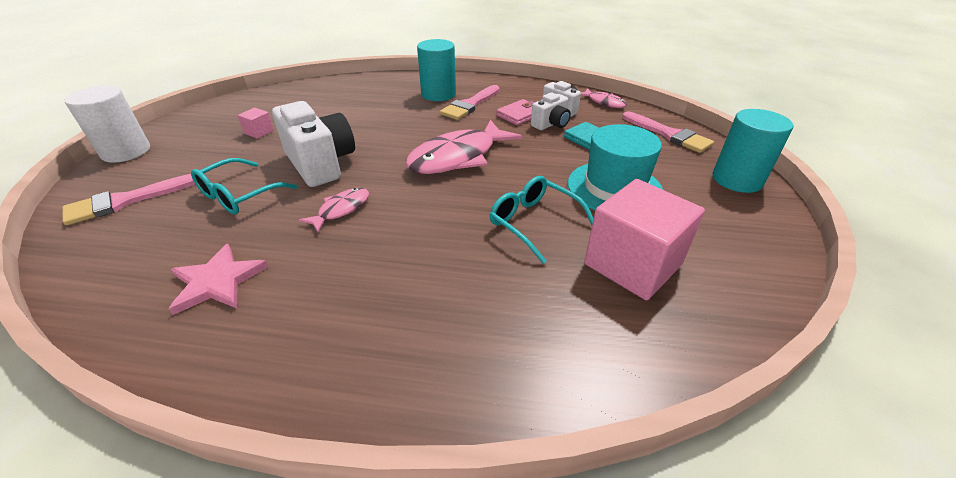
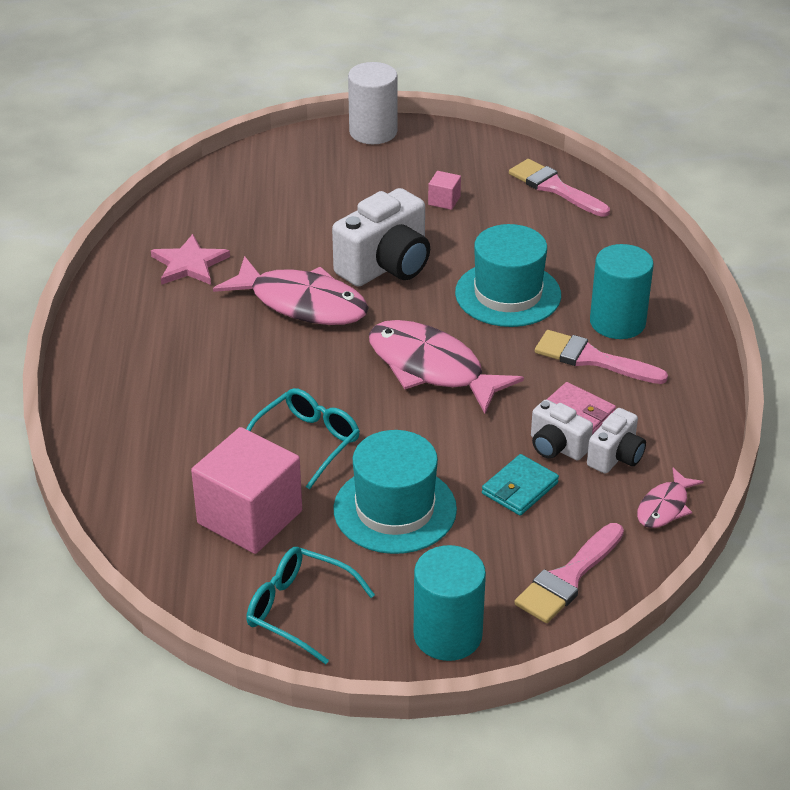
camera: 80 degrees right, 0 degrees up
(125, 201) = (287, 171): pink brush -> pink brush (554, 188)
(240, 195) = (312, 232): turquoise glasses -> turquoise glasses (300, 610)
(341, 210) = (302, 303): pink fish -> pink fish, size x1.99
(389, 122) = (508, 294): none -> turquoise hat

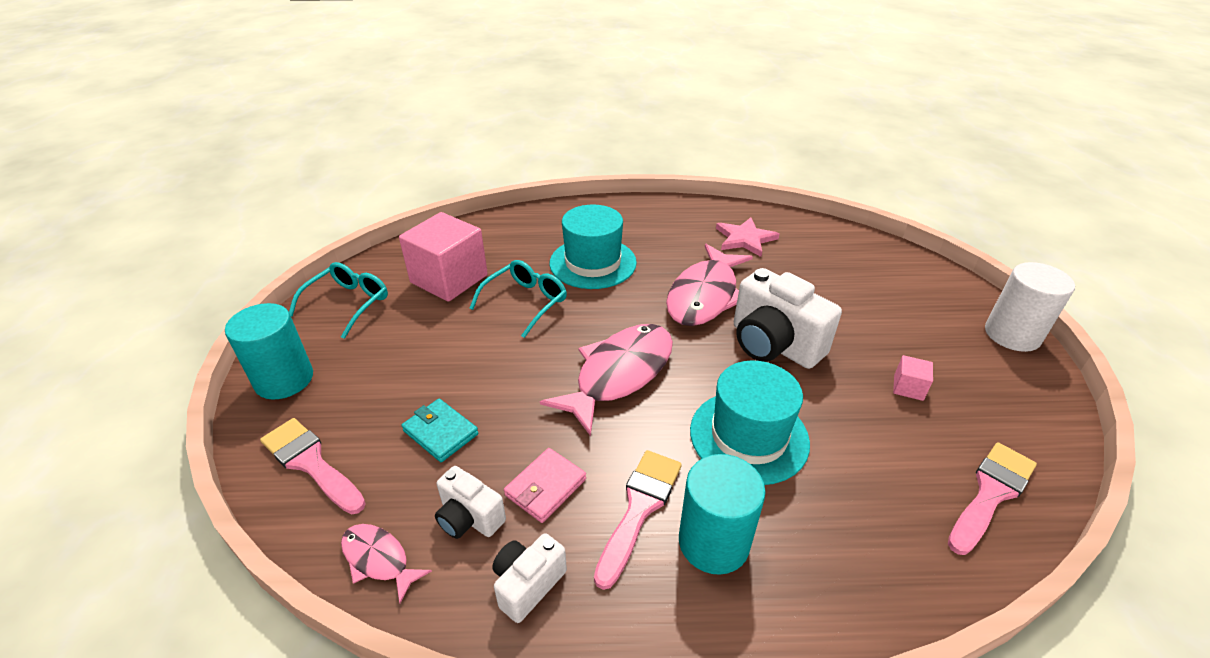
camera: 90 degrees right, 0 degrees up
(306, 443) = (525, 302): turquoise glasses -> turquoise glasses turned 90 degrees counterclockwise
(395, 509) = (436, 350): turquoise hat -> turquoise hat (593, 263)
(556, 447) = (494, 465): white camera -> white camera (528, 584)

